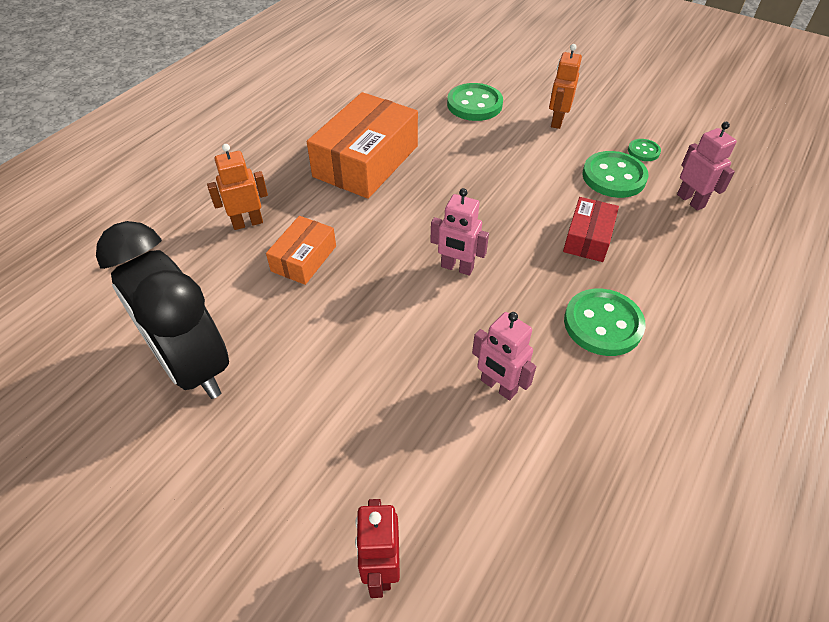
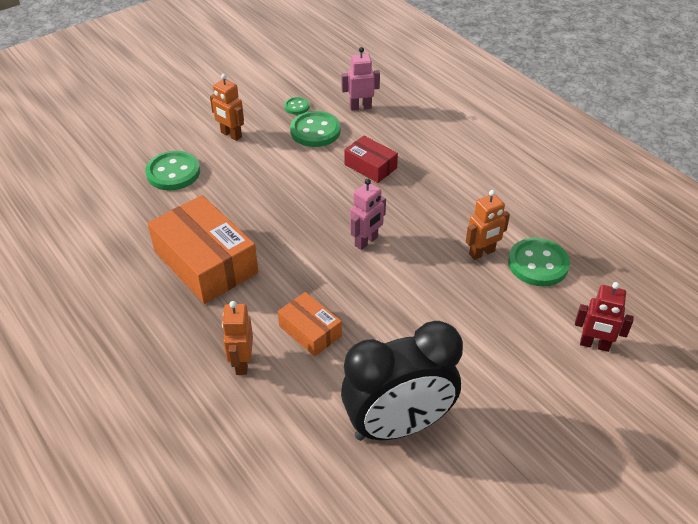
camera: 70 degrees left, 5 degrees down
(498, 386) = (482, 253): pink robot -> orange robot
(602, 324) = (450, 188): green button -> green button (538, 264)

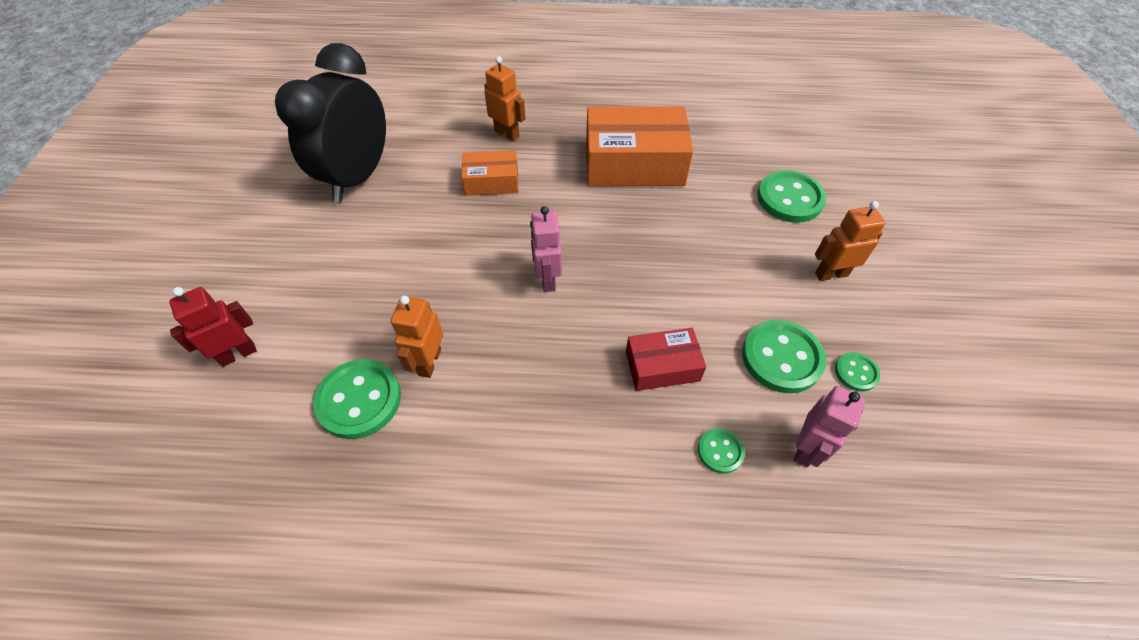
camera: 130 degrees right, 10 degrees up
(394, 129) = (720, 451): none -> green button

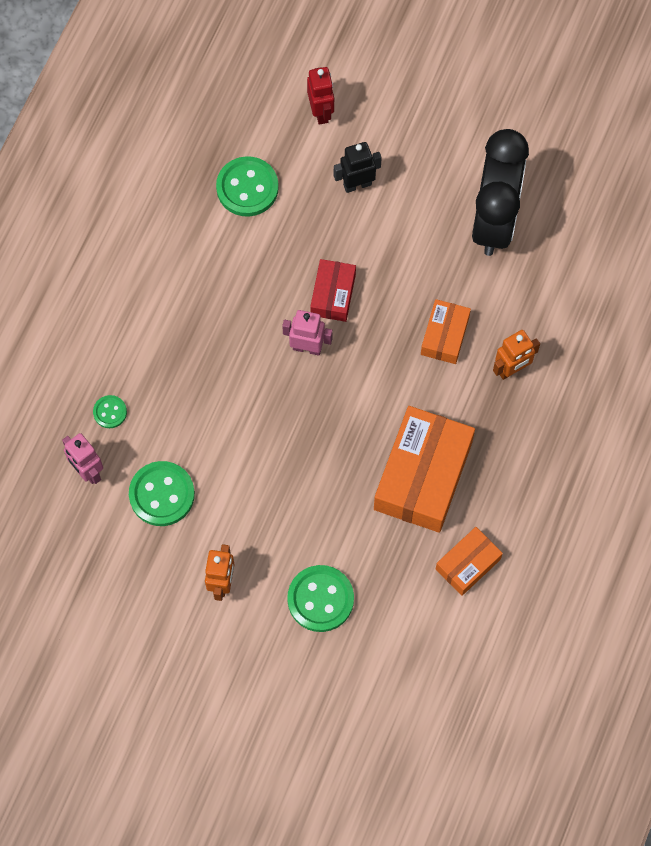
camera: 110 degrees right, 15 degrees up
(335, 292) = (357, 184): none -> black robot
(358, 177) = (494, 220): black clock -> black clock turned 60 degrees clockwise
(429, 362) = (261, 240): orange robot -> none
(662, 366) = (190, 403): red box -> red box (333, 294)
(693, 120) = (468, 564): none -> orange box
(856, 372) = (127, 542): green button -> none

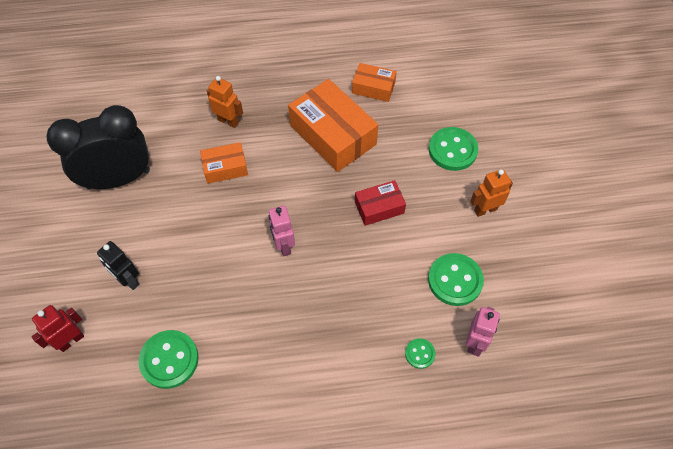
camera: 120 degrees left, 10 degrees down
(333, 294) = (232, 250): red box -> red box (379, 207)
(423, 476) = (333, 135): orange box -> orange box turned 60 degrees clockwise

